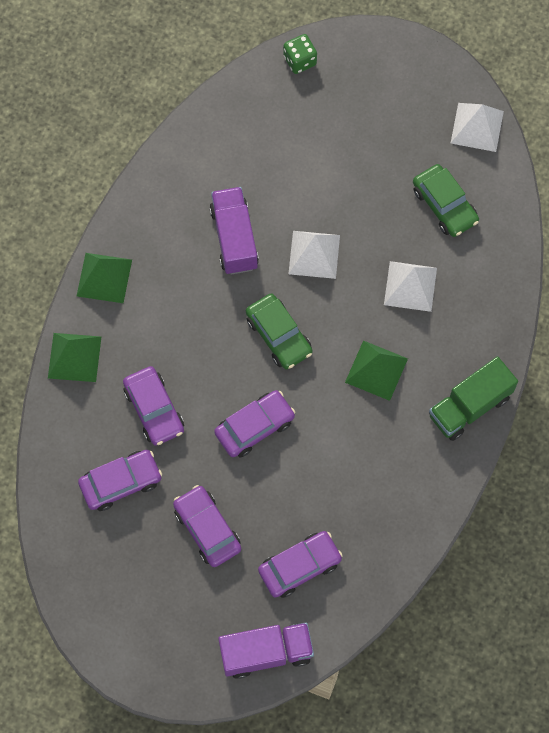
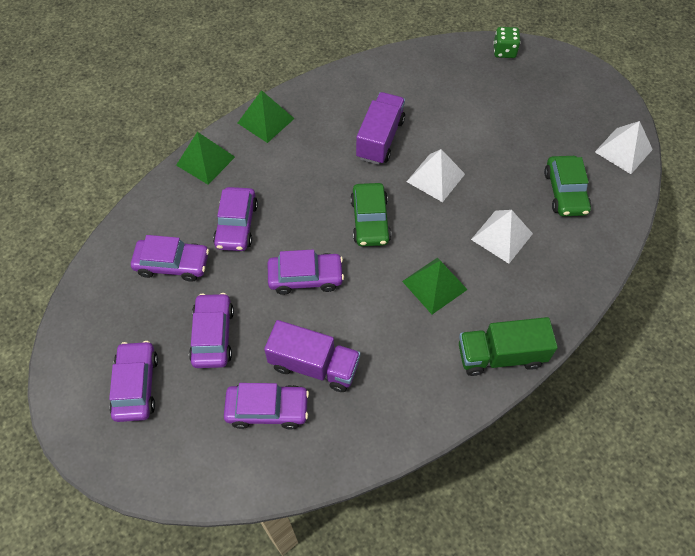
camera: 30 degrees right, 10 degrees down
(171, 611) = (136, 385): none -> purple car
(266, 653) = (188, 468): purple truck -> purple truck (314, 365)

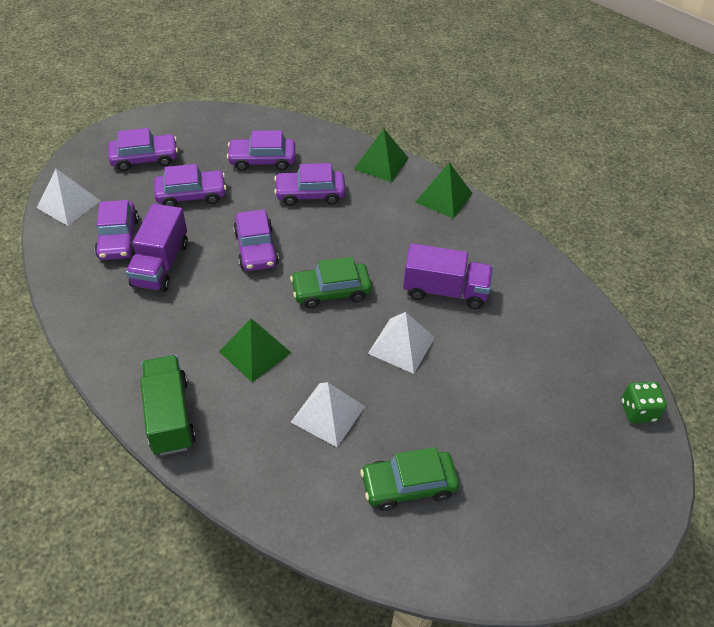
camera: 80 degrees right, 10 degrees down
(172, 264) = (262, 160): purple car -> purple car turned 90 degrees clockwise
(623, 150) = (501, 565): white pyramid -> white pyramid (68, 204)

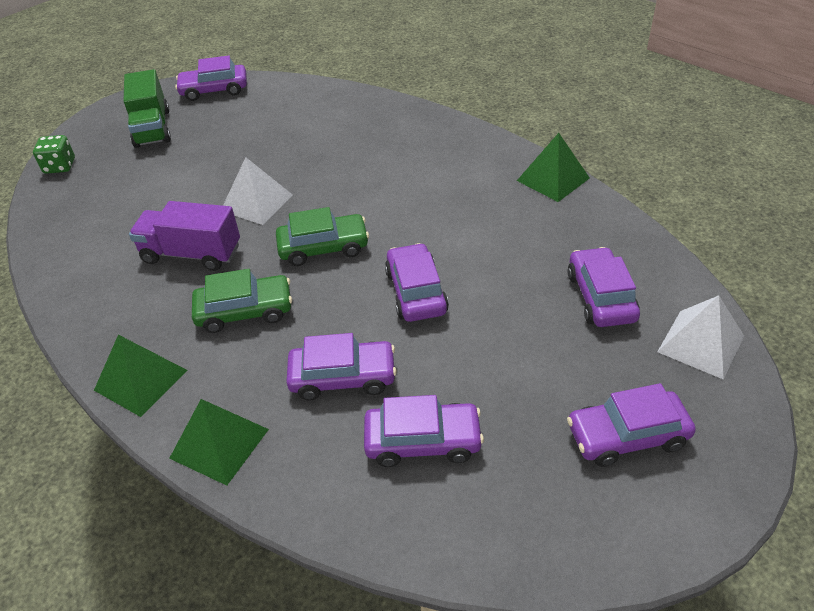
camera: 175 degrees left, 5 degrees down
(161, 264) = (531, 267): purple truck -> none
(170, 416) = (474, 145): green truck -> green truck (152, 128)
(191, 195) = (524, 367): purple car -> purple car (214, 90)
(255, 352) = (405, 190): green pyramid -> green pyramid (553, 179)
(328, 414) = (336, 152): white pyramid -> none
(408, 485) = (276, 118): green car -> green car (245, 311)

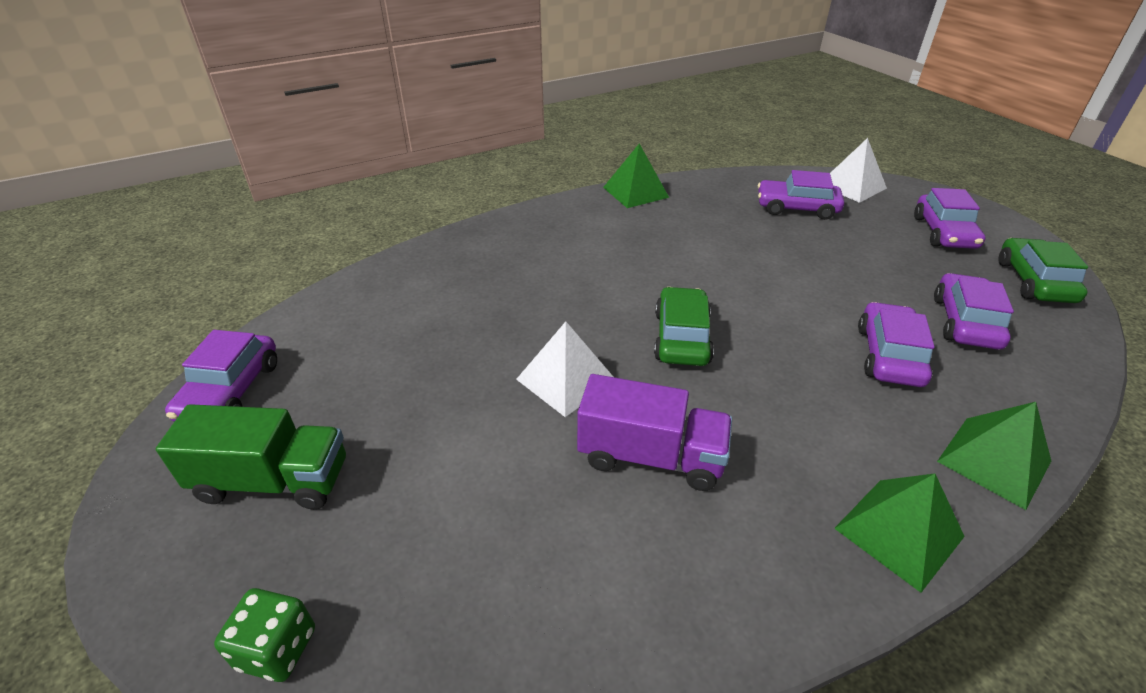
camera: 75 degrees left, 5 degrees down
(192, 254) = (650, 456): purple truck -> purple truck turned 105 degrees counterclockwise
(245, 311) = (779, 415): green car -> green car (1034, 281)
(416, 292) = (771, 291): purple car -> none

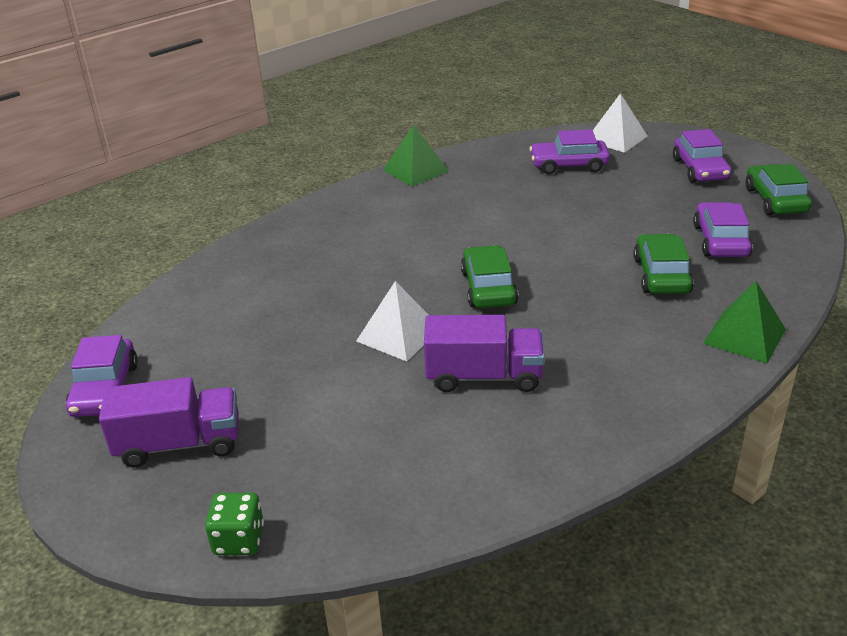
camera: 10 degrees left, 5 degrees down
(273, 480) = (179, 444): green truck -> purple truck
(889, 355) = (661, 275): purple car -> green car
(899, 532) = (678, 392): green pyramid -> none

